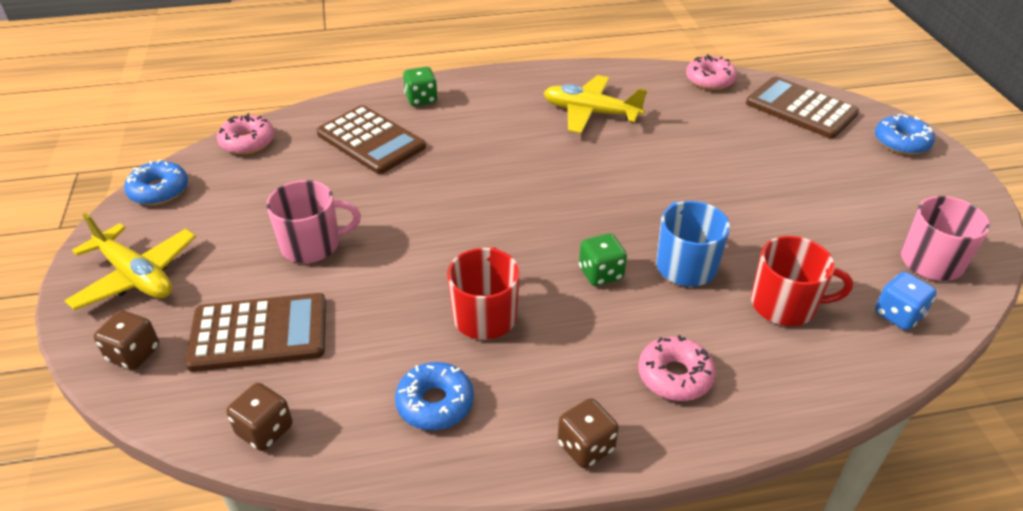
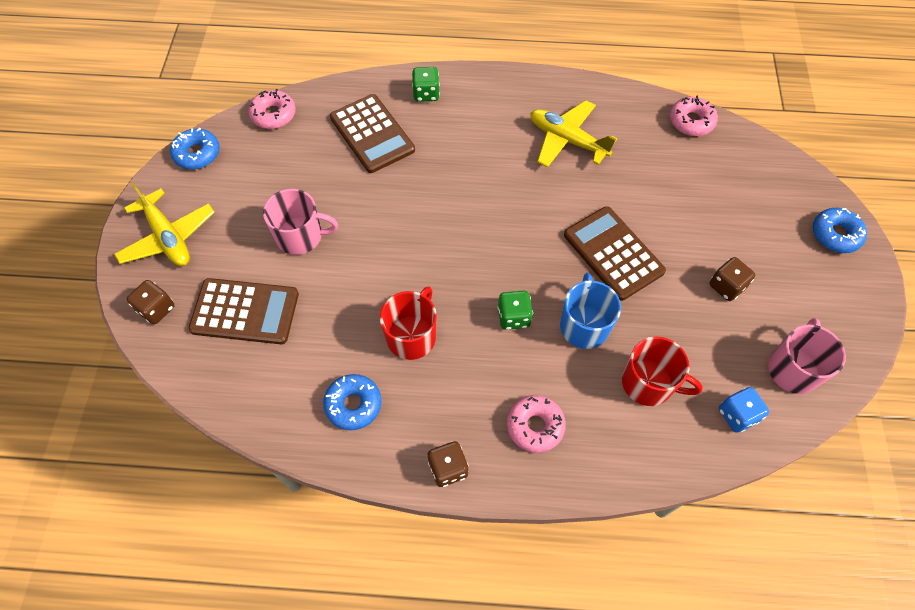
camera: 15 degrees right, 20 degrees up
(265, 430) = (232, 397): brown dice -> brown dice (726, 286)
(801, 108) = (761, 174): brown calculator -> brown calculator (613, 253)

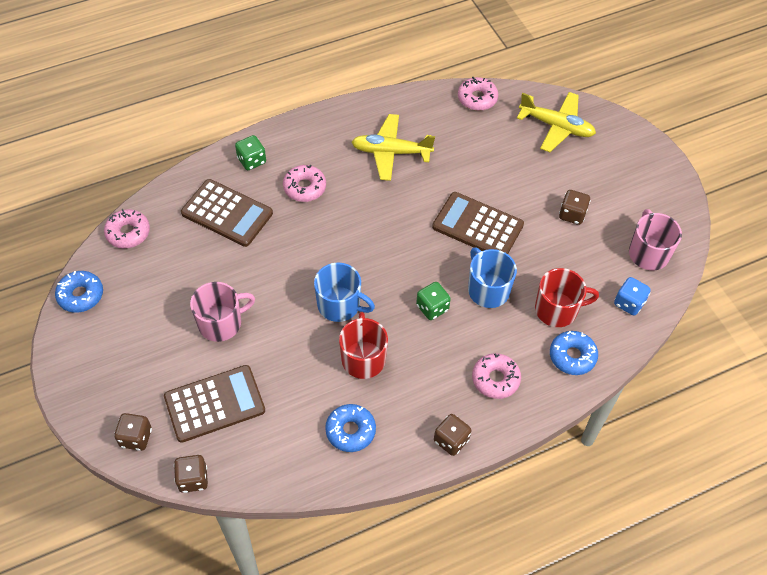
camera: 30 degrees left, 5 degrees down
(168, 237) = (104, 376): yellow plane -> yellow plane (556, 126)
(179, 375) = (193, 479): none -> brown dice
(422, 270) = (340, 305): none -> blue mug
(460, 140) = (304, 187): none -> pink donut
(835, 234) = (625, 143): blue donut -> blue donut (572, 356)

